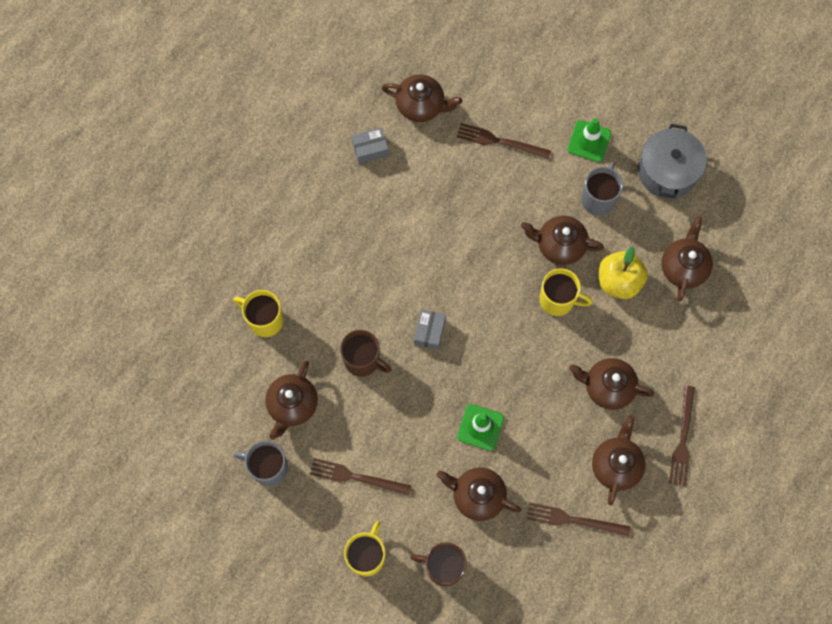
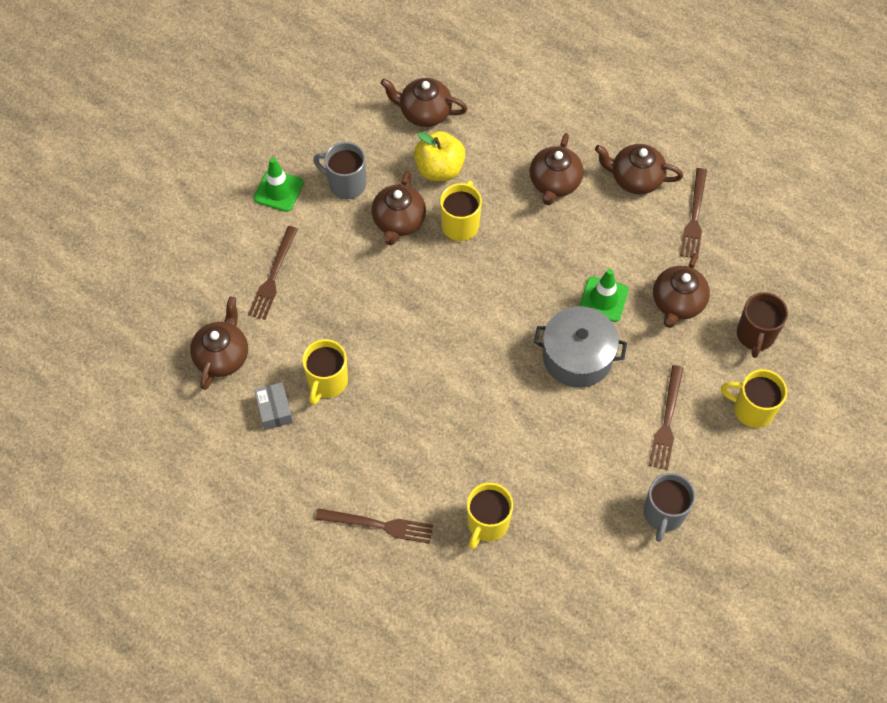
camera: 90 degrees left, 10 degrees down
(292, 405) = (589, 490): brown teapot -> none
(363, 360) = (533, 416): brown mug -> none
(396, 189) = (327, 382): none -> yellow mug
(429, 332) = (498, 348): grey box -> none
(667, 171) = (317, 121): grey pot -> grey pot (577, 357)
(682, 439) = (605, 122): brown fork -> brown fork (379, 525)

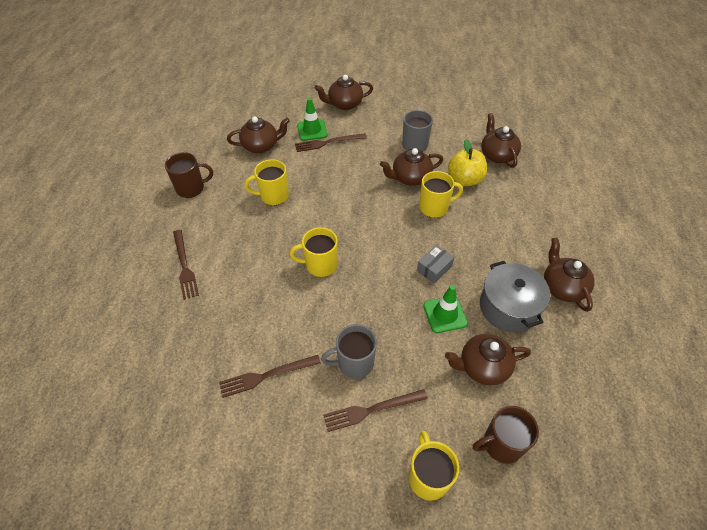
camera: 60 degrees right, 10 degrees down
(247, 471) = (191, 188): none -> brown mug
(274, 410) = (239, 182): grey box -> grey box (434, 268)
(278, 191) = (385, 120): green traffic cone -> green traffic cone (312, 130)
(487, 523) = (215, 326): yellow mug -> yellow mug (320, 265)
(554, 183) = (512, 241): brown teapot -> brown teapot (344, 104)
(577, 357) = (385, 320): grey pot -> grey pot (508, 307)
(663, 514) = (285, 448): grey mug -> grey mug (354, 363)
(694, 217) = (568, 342): brown fork -> brown fork (266, 376)

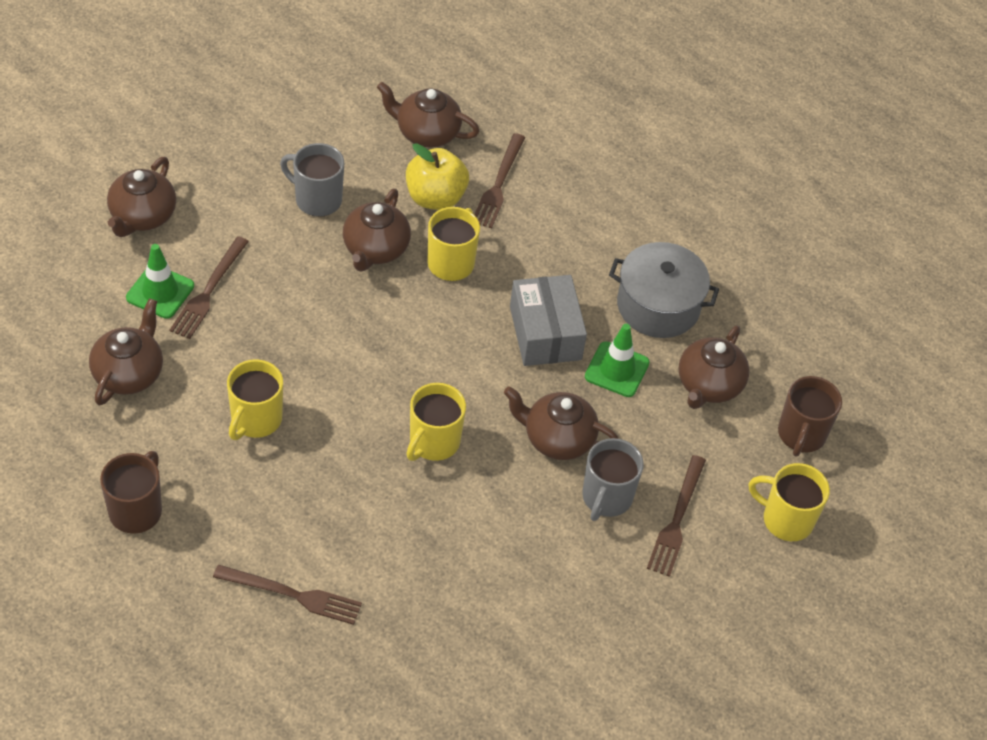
camera: 60 degrees left, 0 degrees up
(266, 376) = (551, 594): brown fork -> brown fork (499, 184)
(434, 268) = (545, 333): grey box -> grey box, size x1.72
(562, 287) = (675, 239): brown teapot -> brown teapot (557, 439)

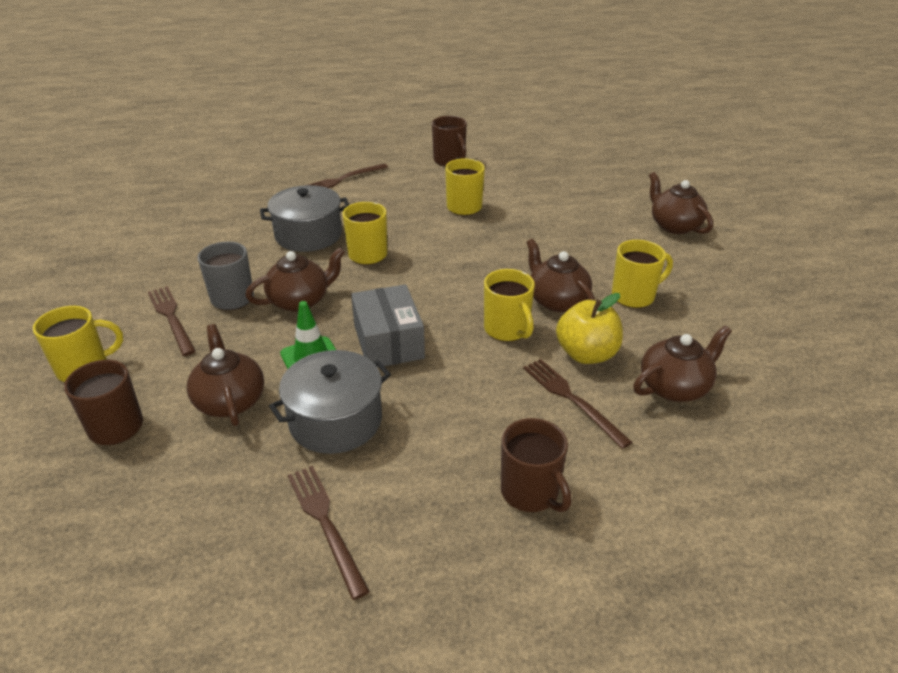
camera: 135 degrees right, 15 degrees down
(129, 373) = (543, 184): brown teapot -> none
(160, 292) = (598, 211): green traffic cone -> none
(209, 291) = (582, 226): brown fork -> brown fork (325, 524)
(317, 199) = (634, 296): grey mug -> yellow mug
(448, 524) = (308, 235): none -> grey pot
(545, 333) = (388, 341): grey box -> grey box turned 45 degrees clockwise
(608, 167) = (530, 492): none -> brown mug

